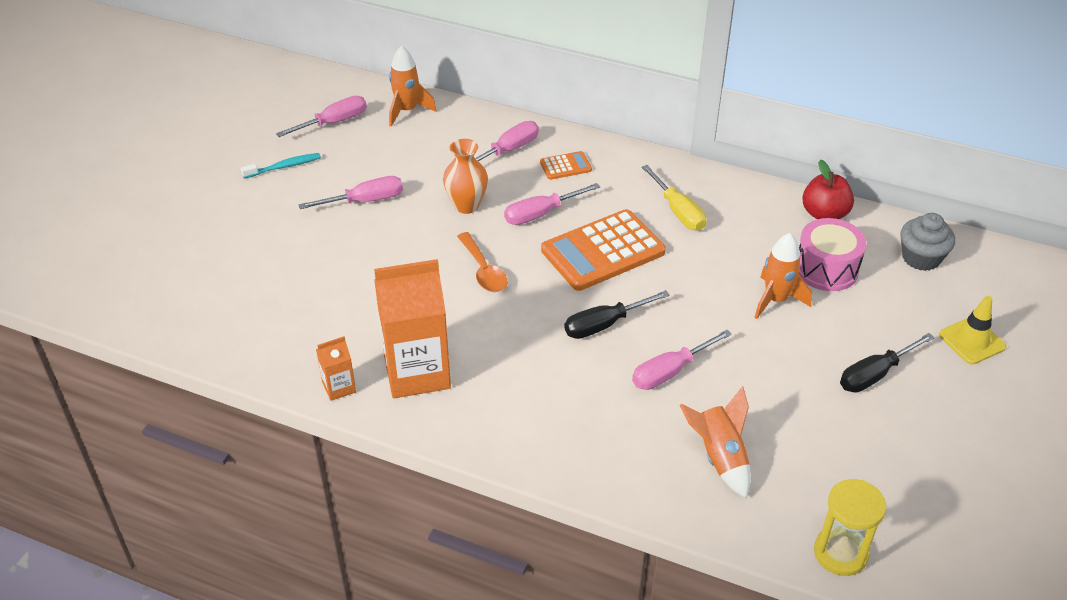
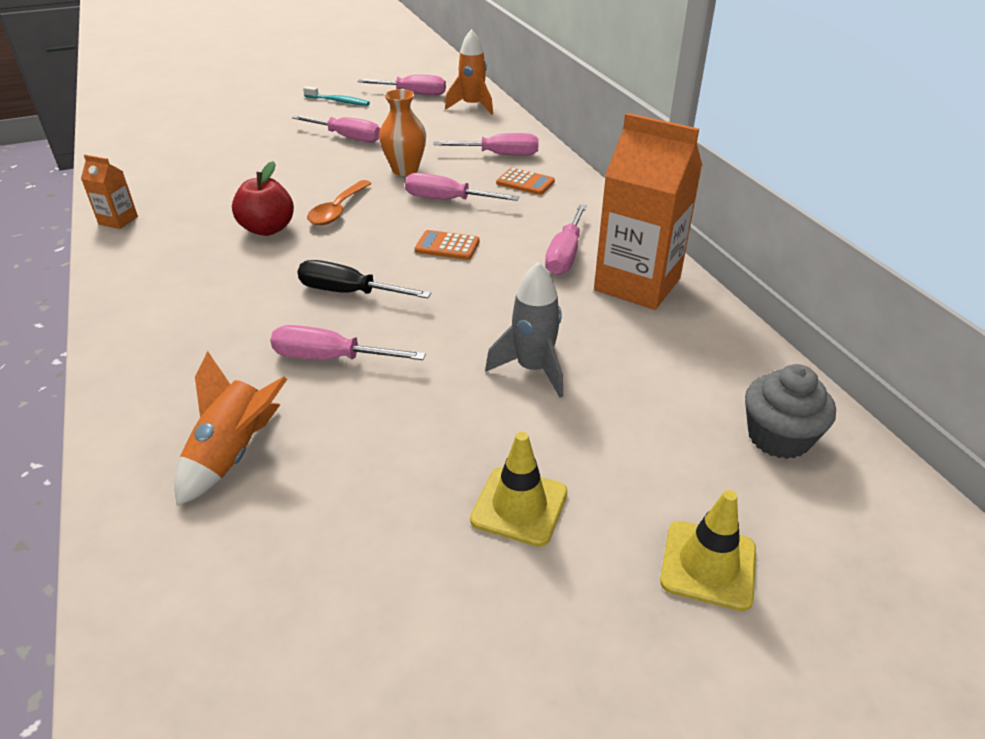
camera: 45 degrees right, 5 degrees down
(417, 372) = (173, 241): orange carton -> orange carton (637, 284)
(603, 251) = (447, 246): orange calculator -> orange calculator, size x0.46
(678, 211) = (565, 254): yellow screwdriver -> pink screwdriver
(776, 300) = (533, 369): orange rocket -> grey rocket
(824, 214) = (717, 333): red apple -> red apple (268, 229)
(826, 269) = (637, 377): pink drum -> none
(840, 553) = (150, 647): yellow hourglass -> none
(875, 374) = (519, 506): black screwdriver -> yellow traffic cone

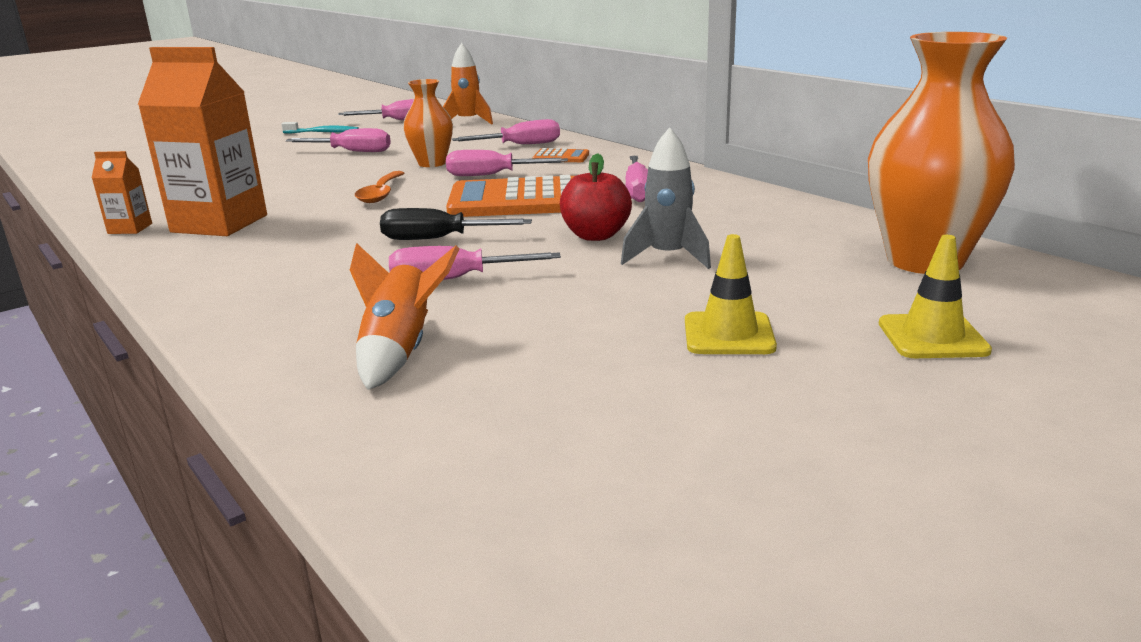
camera: 15 degrees left, 15 degrees down
(268, 229) = (313, 213): red apple -> red apple (596, 235)
(447, 246) = (516, 200): orange calculator -> orange calculator, size x2.16
(637, 284) = (721, 198): orange carton -> orange carton (219, 224)
(778, 437) = (924, 261): grey cupcake -> orange vase

